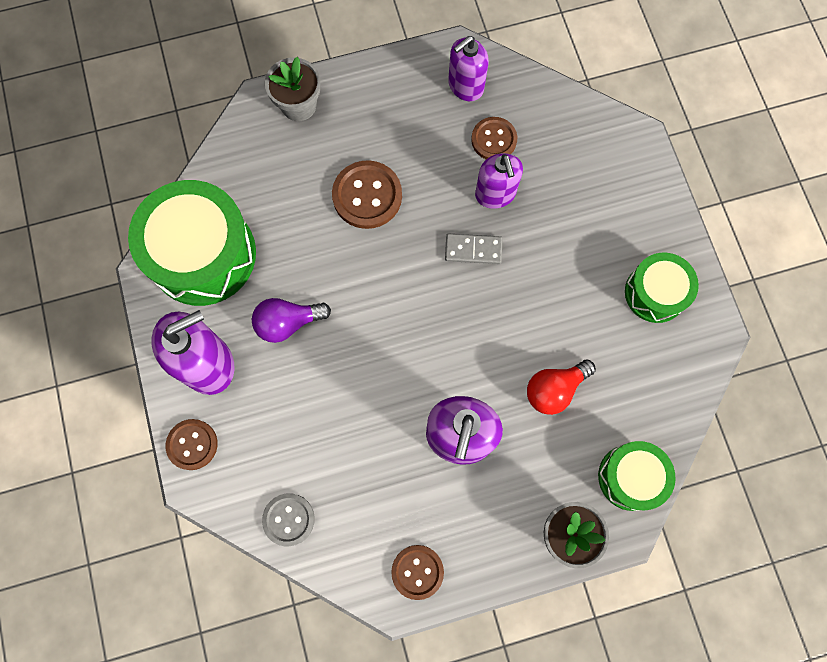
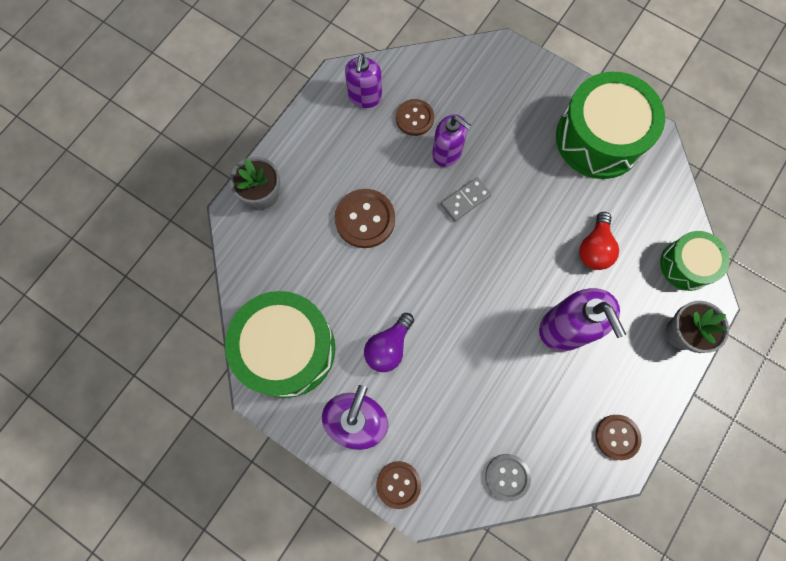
camera: 40 degrees left, 0 degrees up
(655, 293) = (599, 138): green drum -> green drum, size x1.75

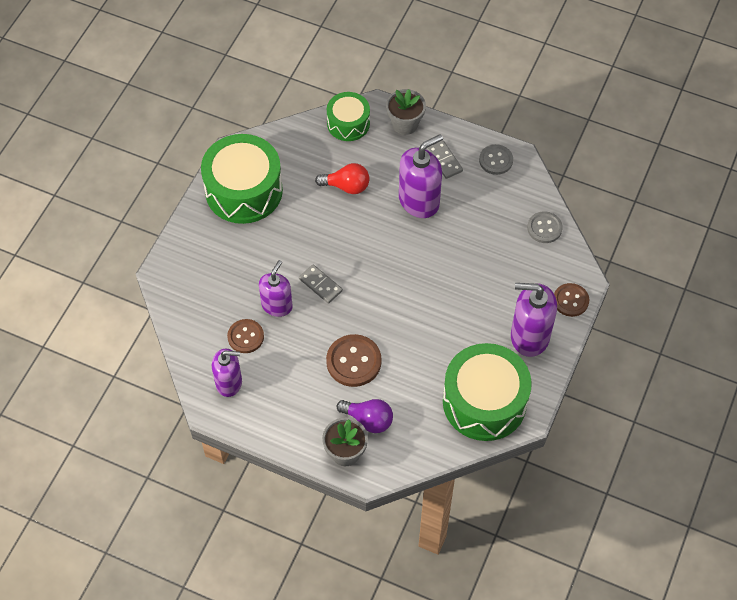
camera: 100 degrees left, 15 degrees down
(388, 347) = (464, 324): purple light bulb -> purple light bulb (368, 420)
(617, 437) = (496, 160): brown button -> grey button
(621, 371) = (444, 161): none -> grey domino

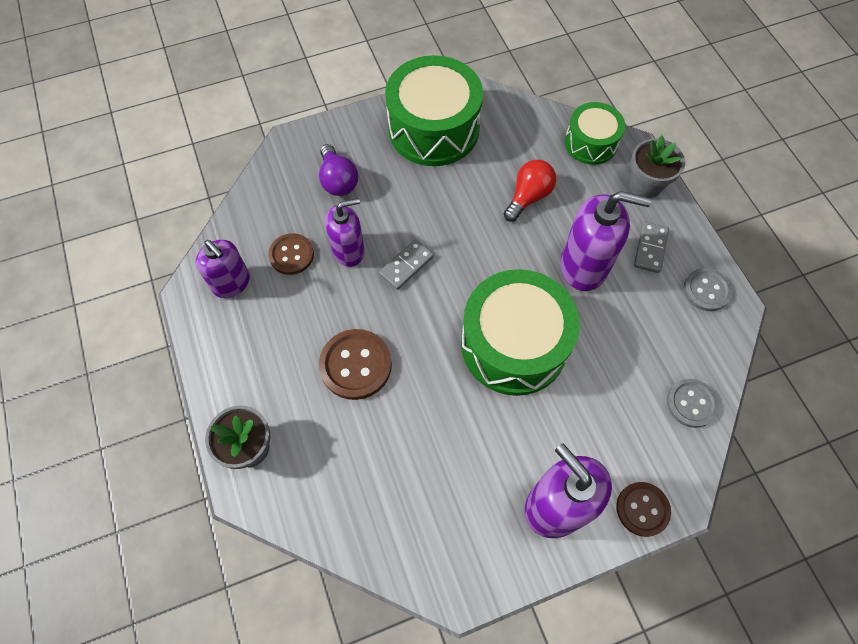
camera: 45 degrees right, 5 degrees up
(320, 285) = (406, 266): grey domino -> grey domino turned 45 degrees clockwise
(346, 186) = (528, 197): red light bulb -> red light bulb turned 105 degrees counterclockwise
(368, 420) = (305, 436): purple light bulb -> purple light bulb (338, 180)
(484, 402) = (434, 531): green drum -> green drum (514, 344)

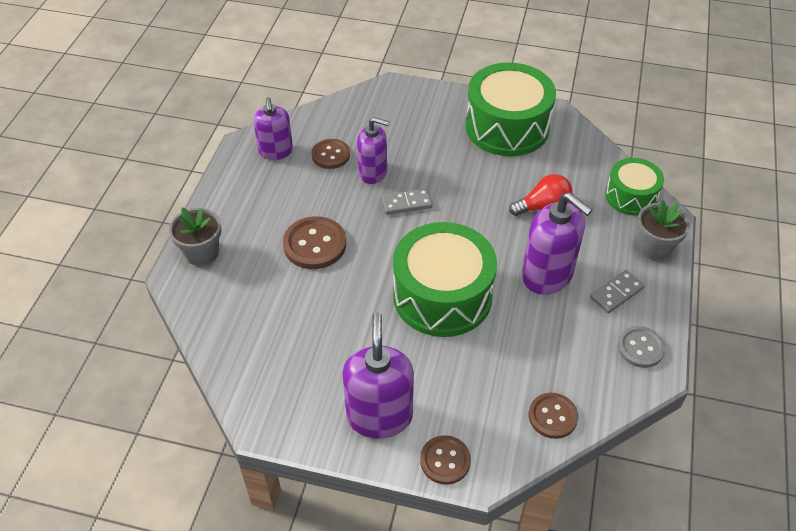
camera: 35 degrees right, 15 degrees down
(338, 180) = (404, 126): purple light bulb -> none
(691, 403) = (552, 416): grey button -> brown button

